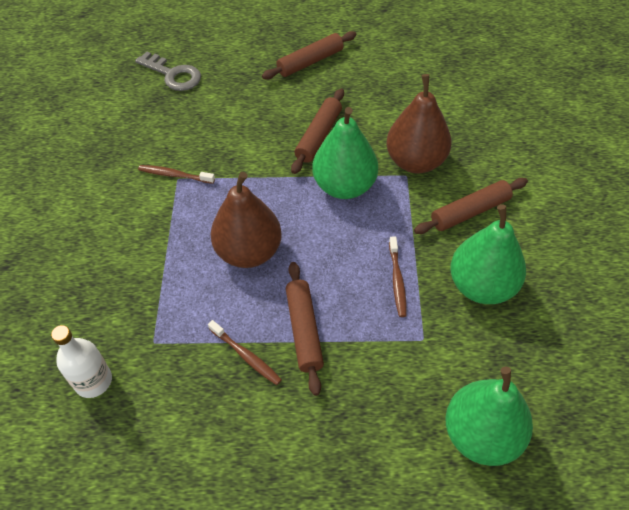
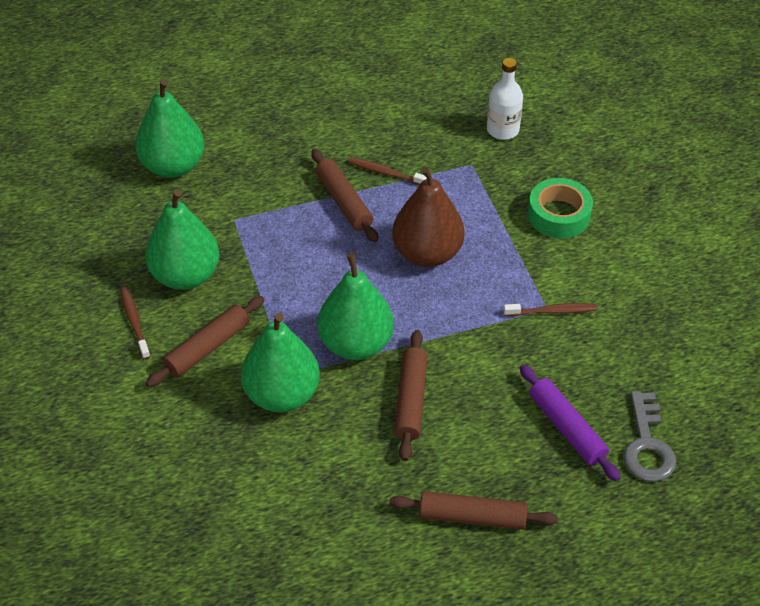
camera: 160 degrees right, 5 degrees down
(109, 260) = (559, 215): none -> green tape
(173, 75) = (647, 446): grey key -> grey key turned 105 degrees counterclockwise
(219, 95) = (566, 428): none -> purple rolling pin
(310, 61) = (472, 517): brown rolling pin -> brown rolling pin turned 60 degrees clockwise
(397, 280) = (270, 261): brown toothbrush -> brown toothbrush (134, 322)
(416, 161) = (281, 395): brown pear -> green pear

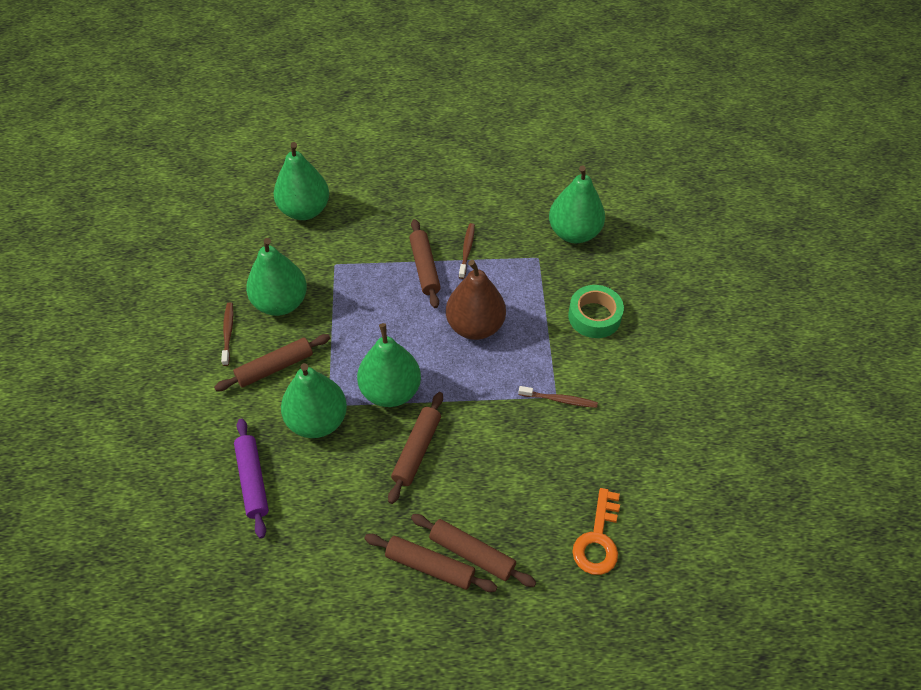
camera: 15 degrees right, 5 degrees up
(386, 173) = (467, 250): brown toothbrush -> brown toothbrush turned 60 degrees clockwise
(502, 130) = (574, 233): white bottle -> green pear
(514, 492) = (472, 553): none -> brown rolling pin
(566, 428) = (535, 507): purple rolling pin -> purple rolling pin (252, 481)
(647, 446) = (598, 540): grey key -> orange key

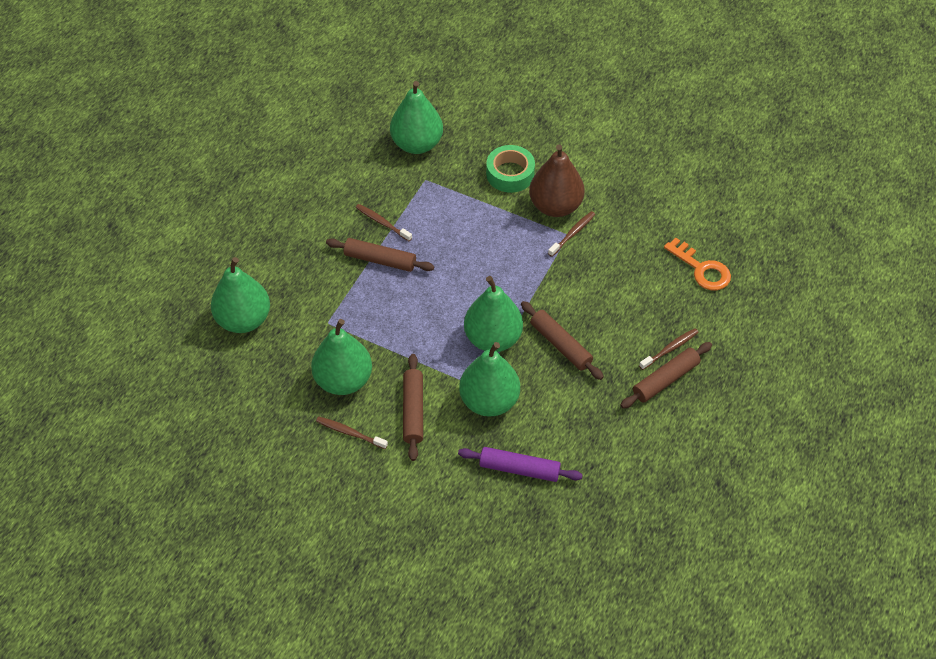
camera: 60 degrees left, 0 degrees up
(472, 553) = (670, 349): brown rolling pin -> brown toothbrush
(475, 326) = (466, 253): brown pear -> brown pear (555, 206)

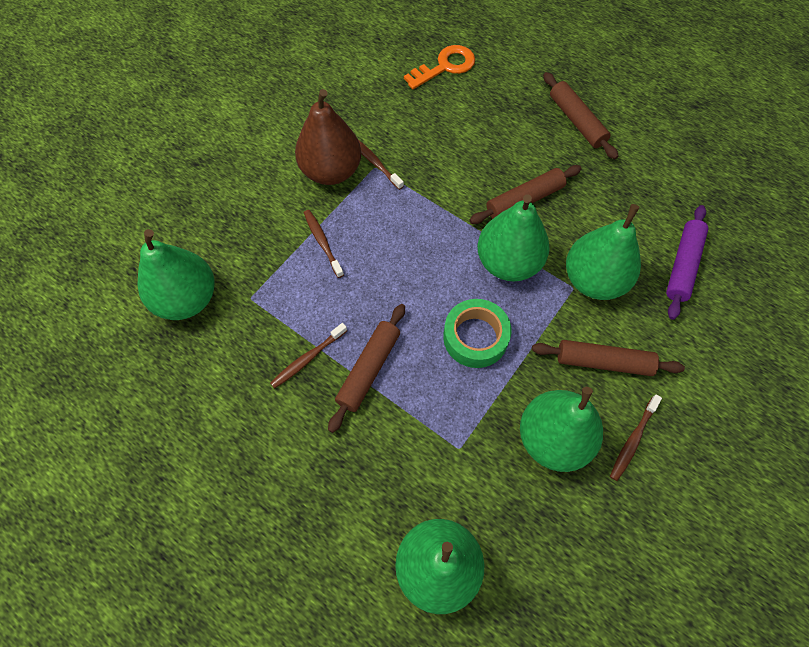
camera: 80 degrees left, 10 degrees up
(510, 174) = (270, 206): green tape -> green tape (475, 337)
(670, 349) = (540, 110): brown toothbrush -> brown toothbrush (322, 242)

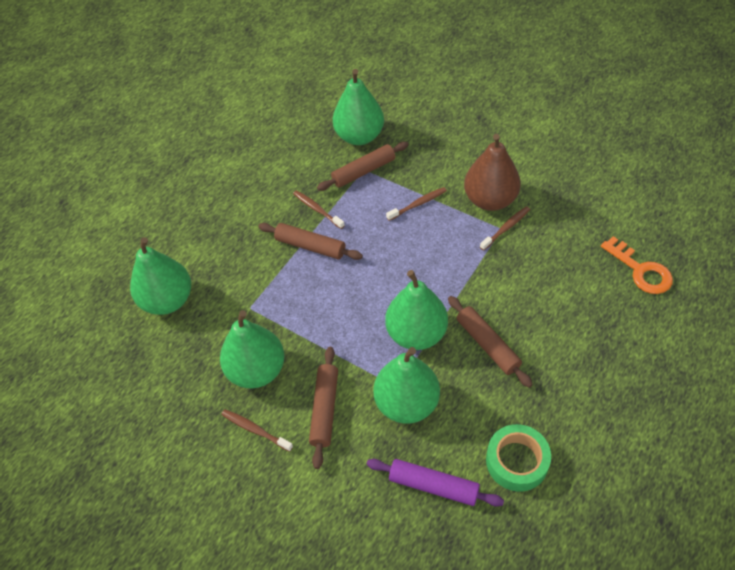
camera: 90 degrees right, 10 degrees down
(475, 337) = (341, 313): green tape -> green tape (516, 461)
(577, 121) = (601, 391): brown rolling pin -> brown rolling pin (364, 171)

